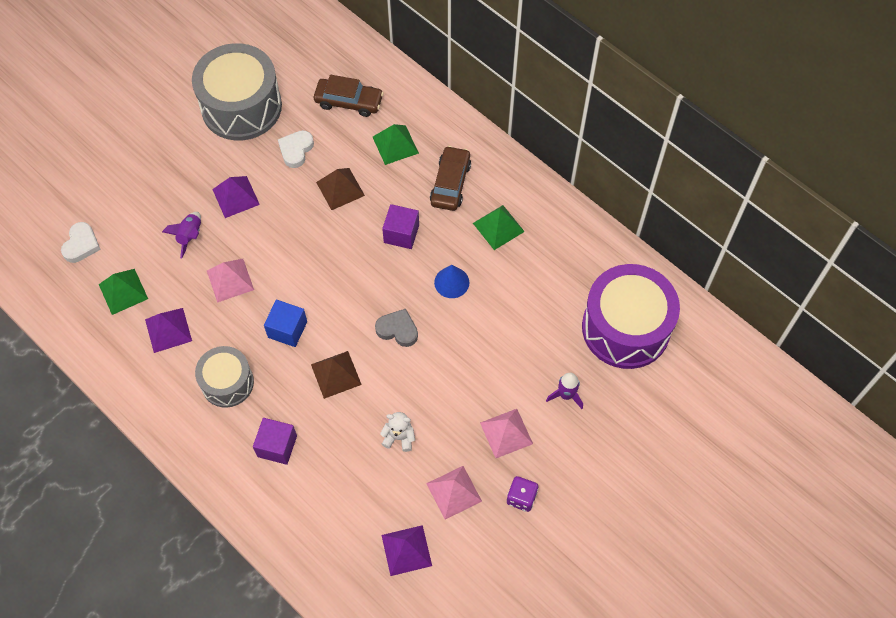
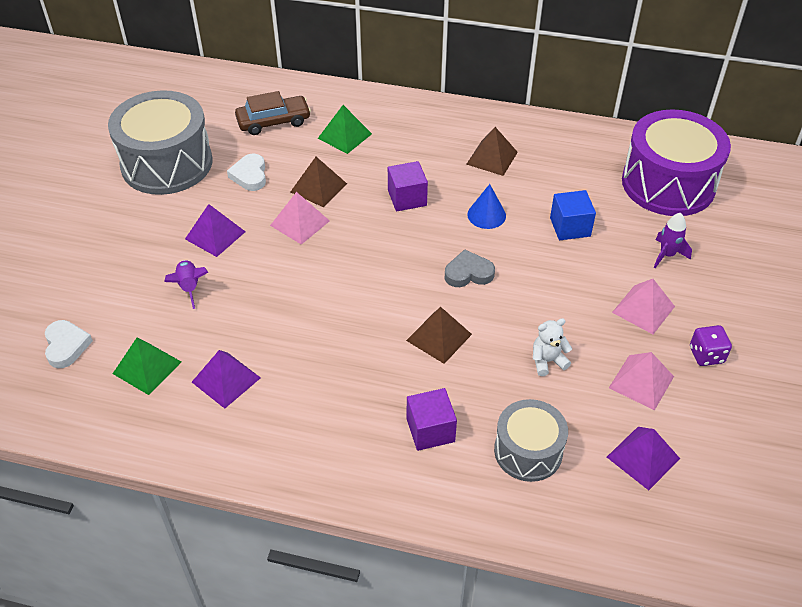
camera: 30 degrees left, 15 degrees down
(227, 383) = (330, 397): grey drum -> grey drum (528, 451)
(230, 280) = (262, 306): pink pyramid -> pink pyramid (300, 223)
(287, 329) = (357, 321): blue cube -> blue cube (570, 227)
(450, 183) = (420, 144): brown car -> none
(498, 227) = (492, 158): green pyramid -> brown pyramid

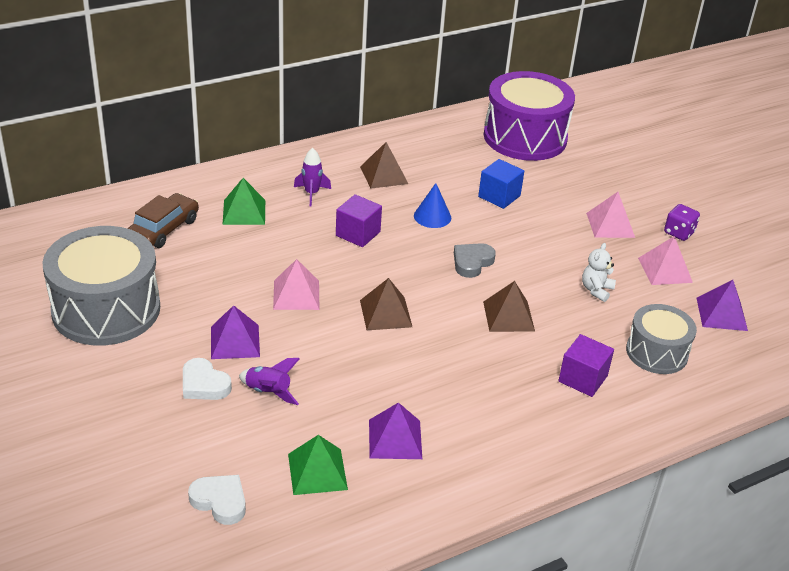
camera: 45 degrees left, 10 degrees down
(250, 175) = (201, 281): white heart -> white heart (204, 384)
(318, 187) = (275, 261): brown pyramid -> brown pyramid (385, 313)
(667, 255) = (581, 183): purple rocket -> purple rocket (311, 193)

